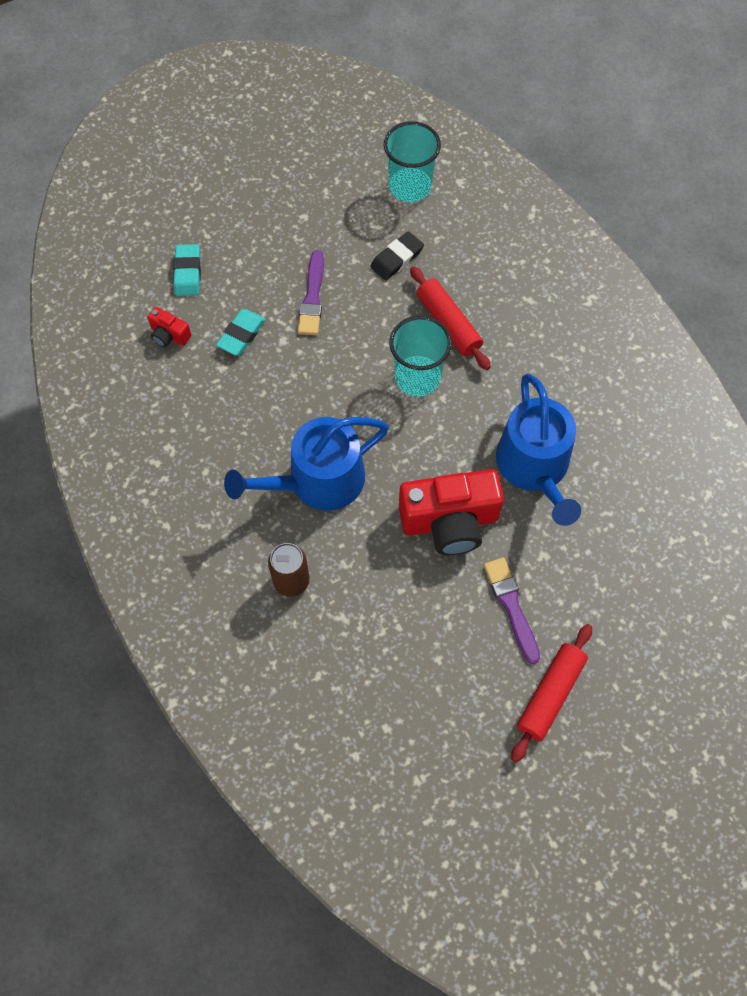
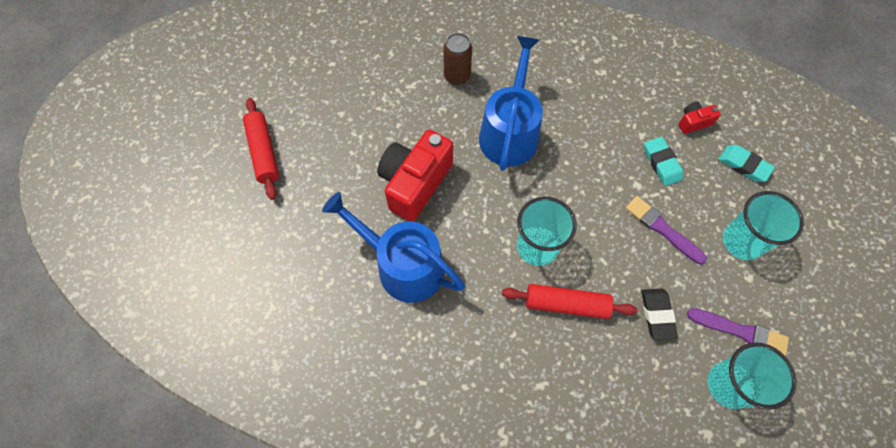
camera: 130 degrees right, 0 degrees up
(272, 237) = (742, 241): none -> turquoise cup
(511, 606) = (330, 174): purple brush -> purple brush (740, 331)

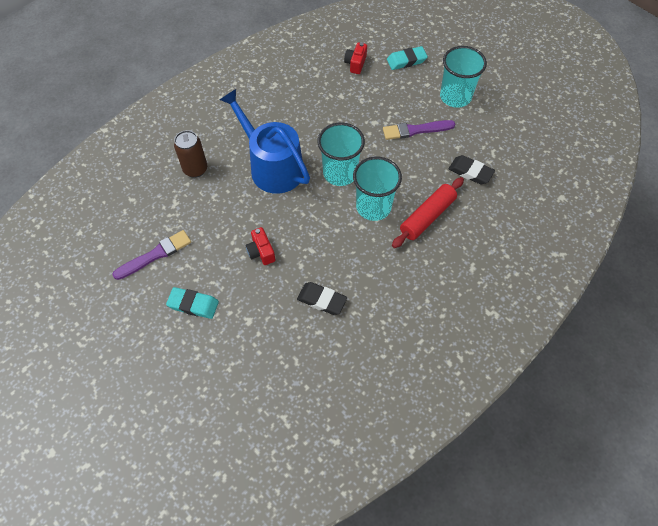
camera: 55 degrees left, 5 degrees down
(263, 152) = (136, 346): red rolling pin -> none
(403, 265) = (322, 300): blue watering can -> black eraser
(415, 183) = (261, 252): red camera -> red camera, size x0.45
(661, 163) = (370, 99): turquoise eraser -> turquoise eraser (193, 304)
(729, 385) = (539, 166): turquoise cup -> turquoise cup (340, 173)
(740, 331) = (511, 138): purple brush -> purple brush (155, 255)

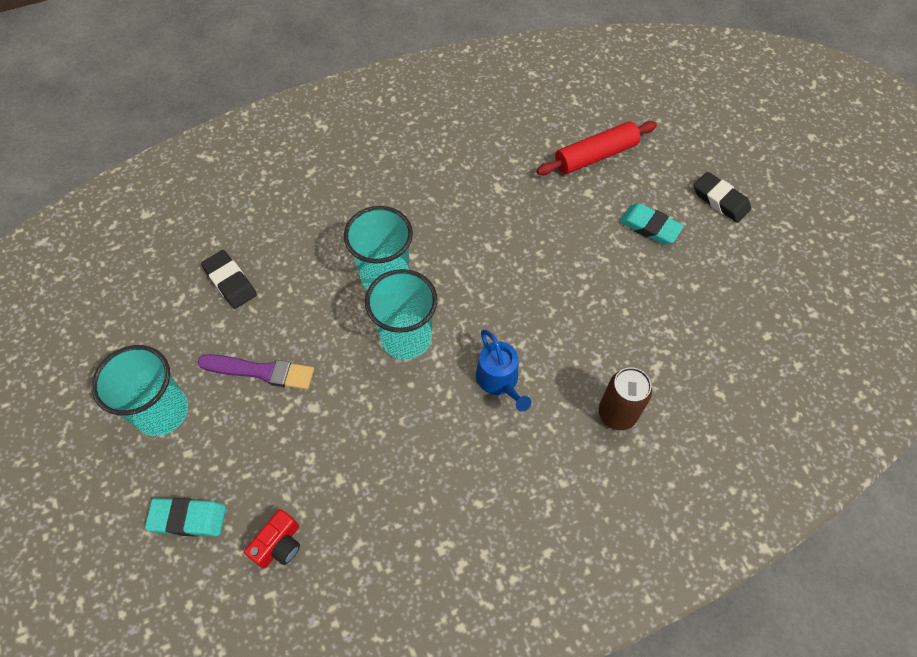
camera: 160 degrees left, 0 degrees up
(155, 255) = (691, 300): purple brush -> none
(261, 252) = (552, 263): red camera -> none
(272, 166) = (499, 380): blue watering can -> blue watering can, size x0.52
(322, 300) = (498, 188): black eraser -> black eraser (720, 200)
(427, 217) = (325, 242): red rolling pin -> red rolling pin (595, 156)

